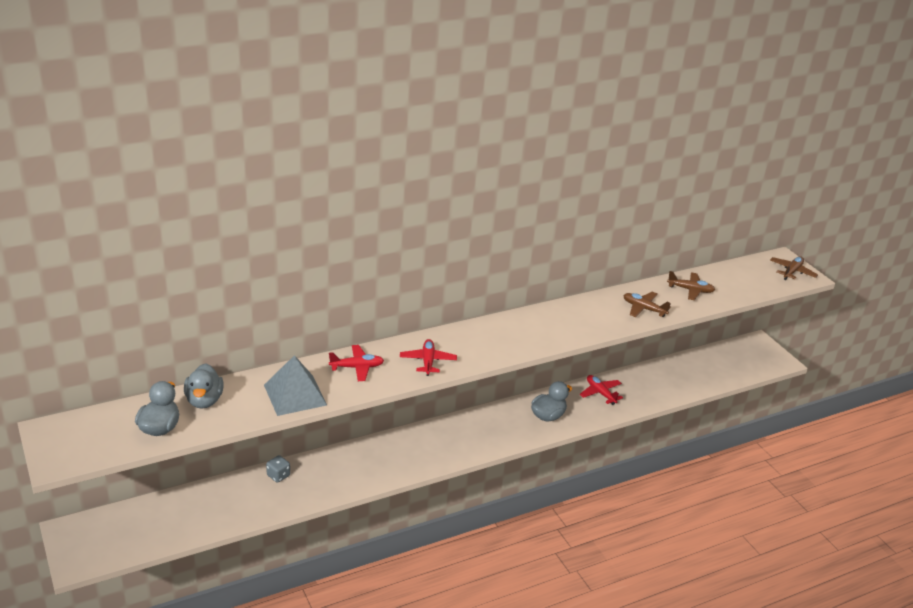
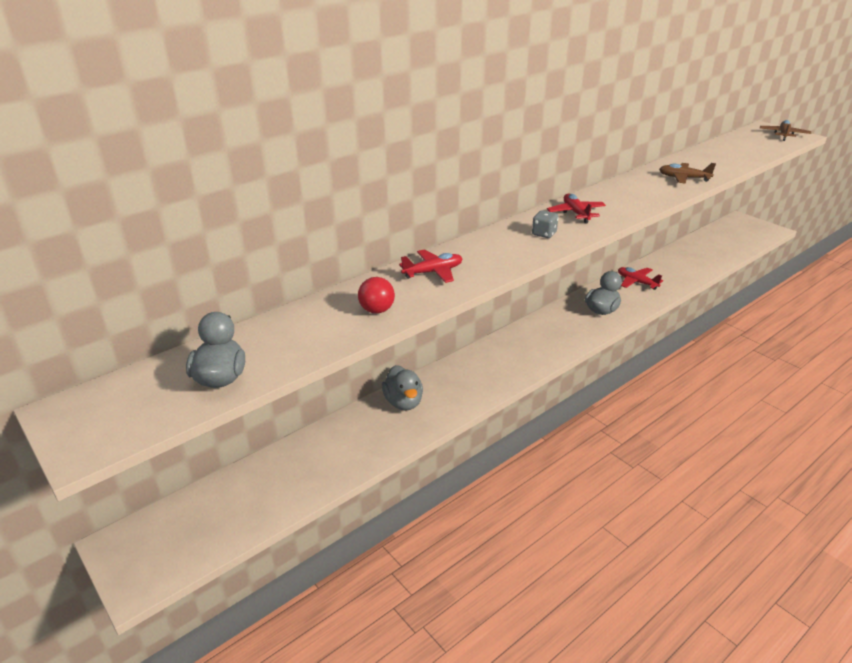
camera: 10 degrees left, 0 degrees up
(204, 400) = (267, 337): grey duck -> grey duck (403, 402)
(278, 475) = (355, 423): grey dice -> grey dice (544, 234)
(295, 395) = (377, 310): grey pyramid -> red ball
(428, 361) = (507, 253): red plane -> red plane (576, 213)
(690, 290) = (711, 159): brown plane -> none

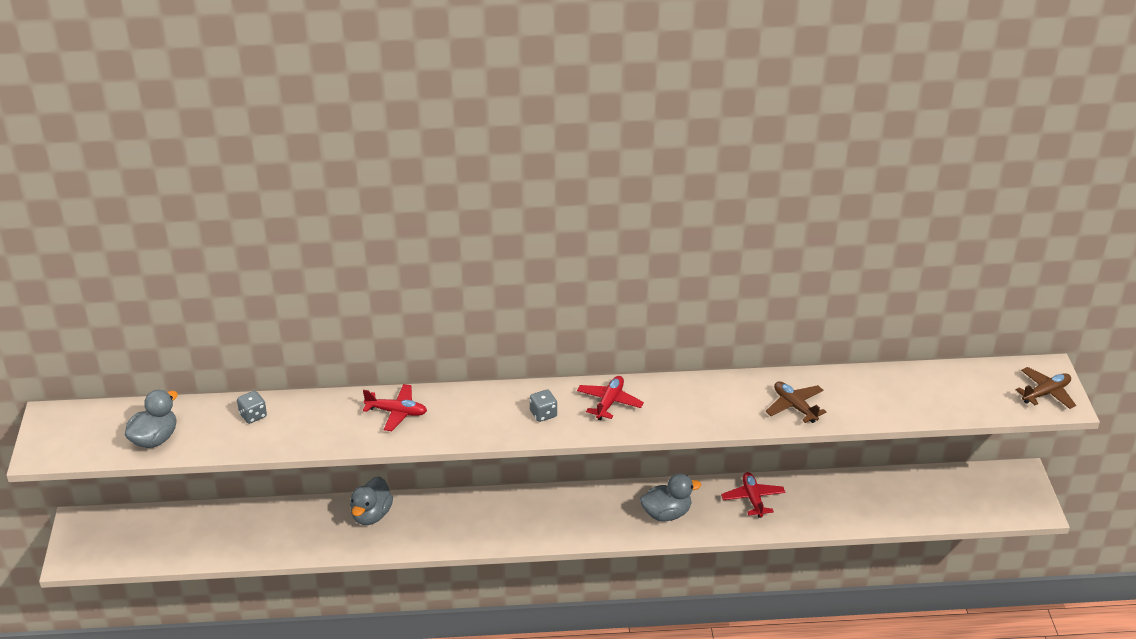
camera: 35 degrees right, 5 degrees up
(305, 321) = (253, 415): none -> grey dice
(377, 310) = (311, 431): red ball -> none

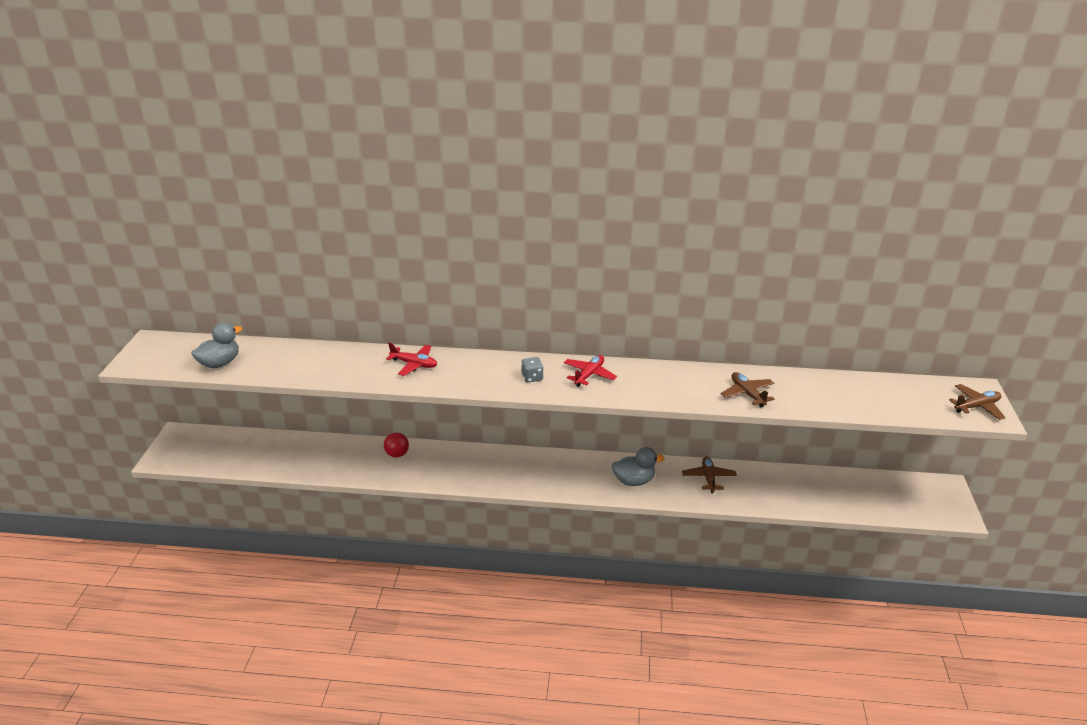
camera: 10 degrees right, 5 degrees down
(253, 415) = (302, 355): grey dice -> none
(371, 515) = (397, 454): grey duck -> red ball
(753, 499) = (708, 478): red plane -> brown plane

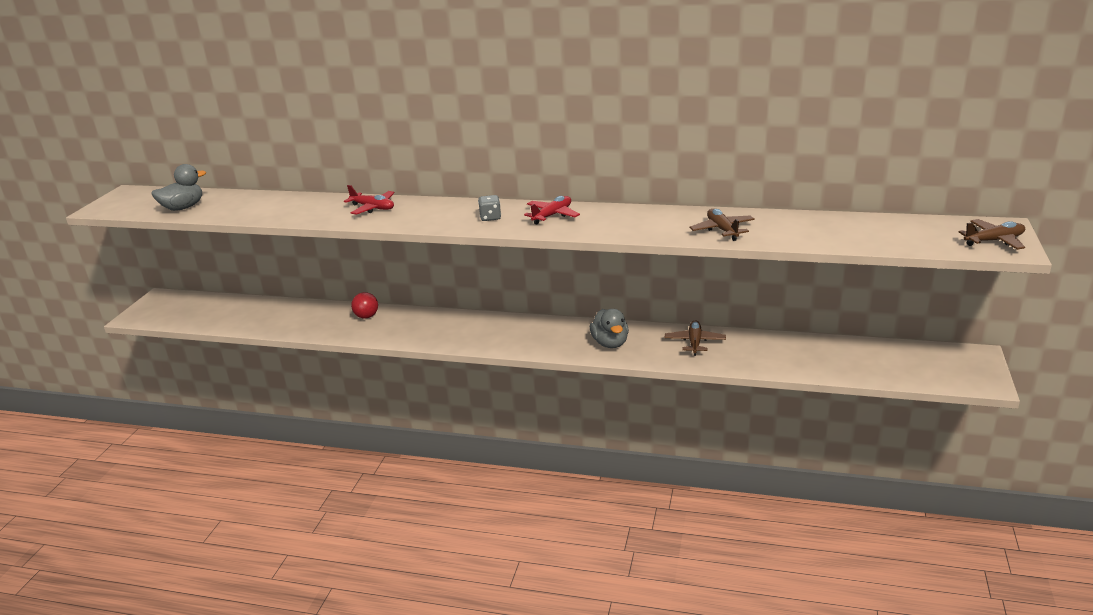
camera: 10 degrees right, 5 degrees down
(634, 481) = (610, 343): grey duck -> grey duck turned 75 degrees clockwise

